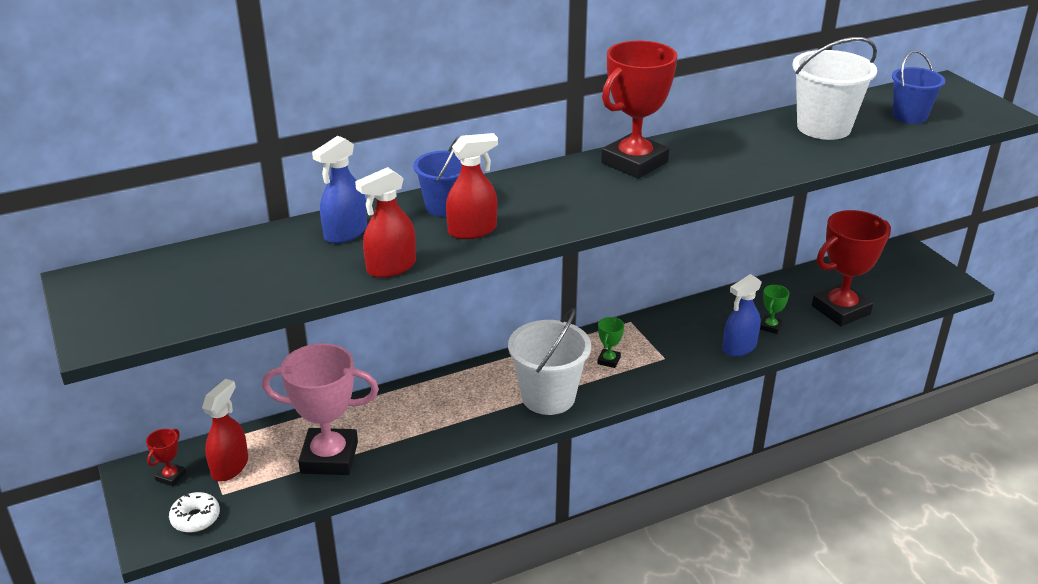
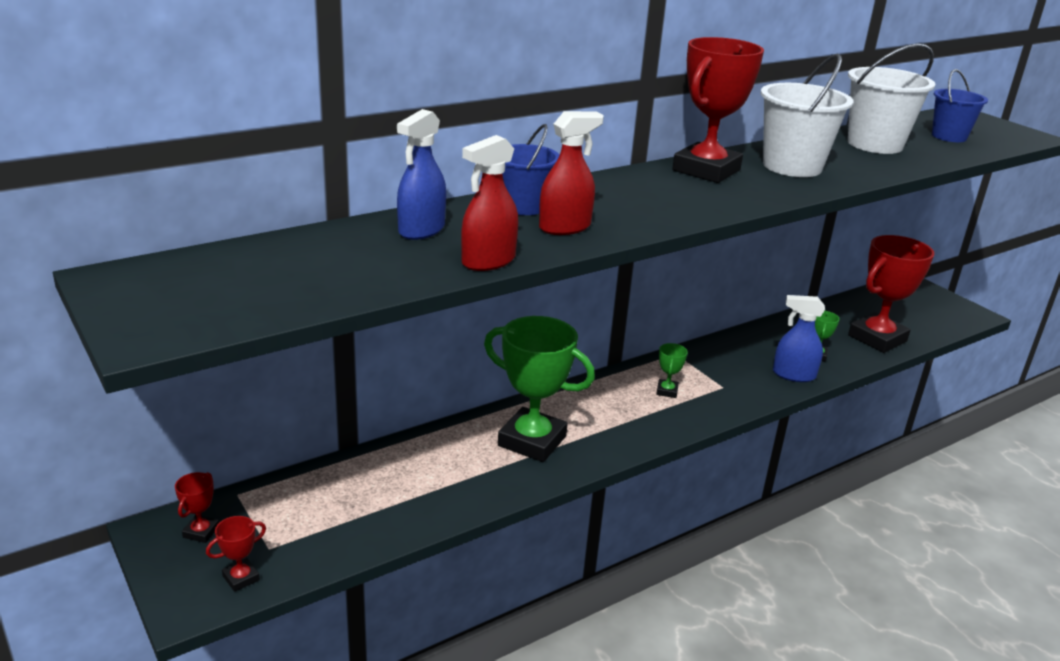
camera: 10 degrees left, 5 degrees down
(195, 518) = (241, 578): white donut -> red trophy
(230, 467) = (272, 517): red spray bottle -> none
(329, 457) = (389, 501): pink trophy -> none
(468, 406) = (532, 441): none -> green trophy
(548, 397) = (616, 428): white bucket -> white bucket (792, 166)
(739, 347) = (793, 375): blue spray bottle -> blue spray bottle turned 60 degrees clockwise

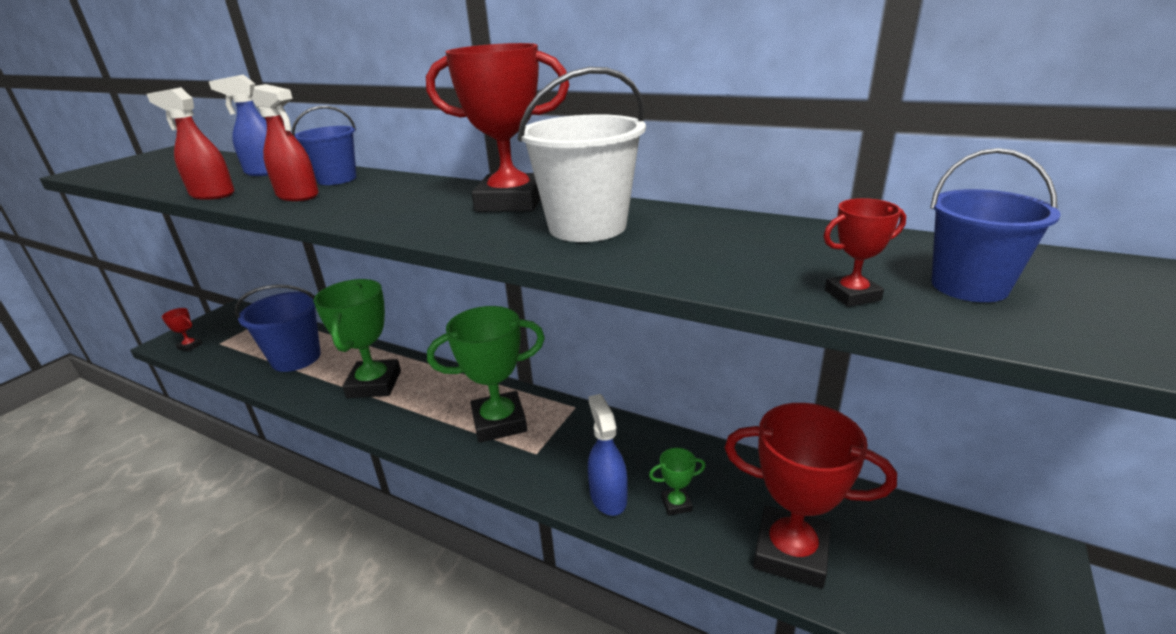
camera: 65 degrees right, 0 degrees up
(201, 532) = (231, 321): red trophy -> red trophy (852, 295)
(405, 485) = (296, 358): none -> blue bucket
(667, 391) = (499, 422): green trophy -> green trophy, size x2.35
(875, 144) = (782, 247): white bucket -> none

